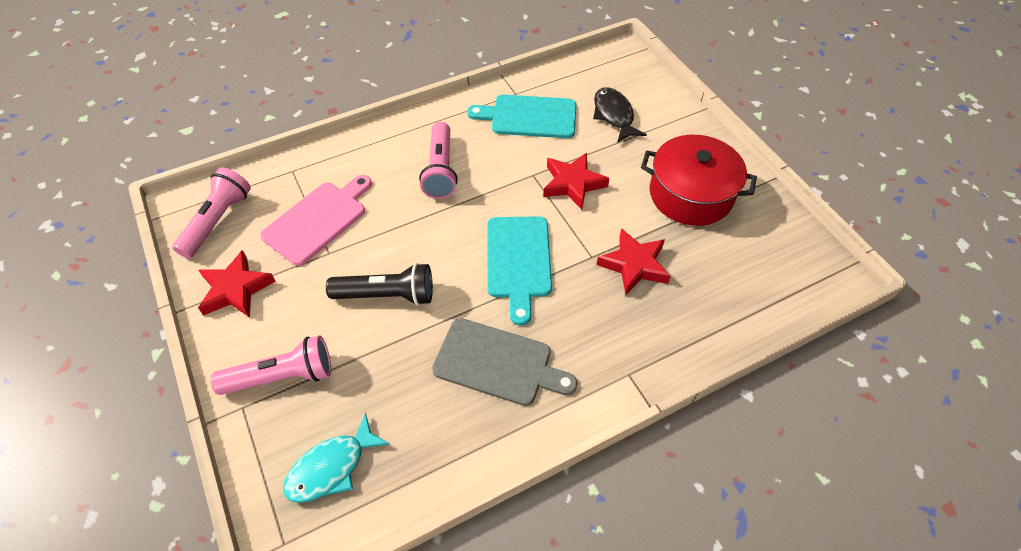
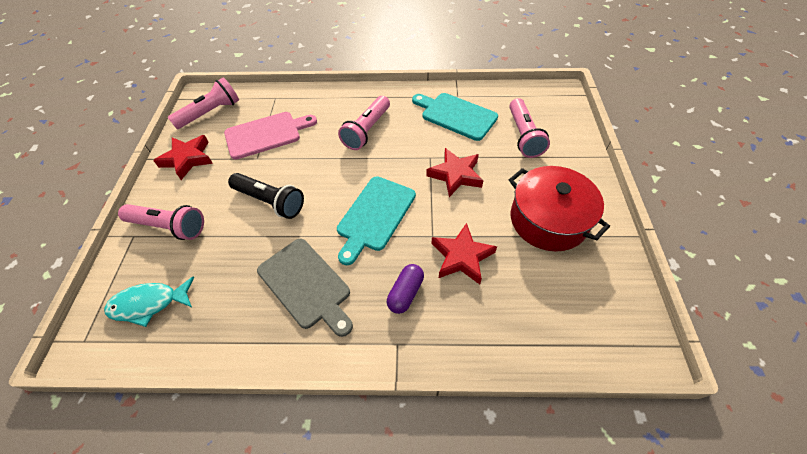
camera: 30 degrees right, 0 degrees up
(604, 324) = (405, 293): none -> purple capsule
(614, 115) = (523, 136): black fish -> pink flashlight

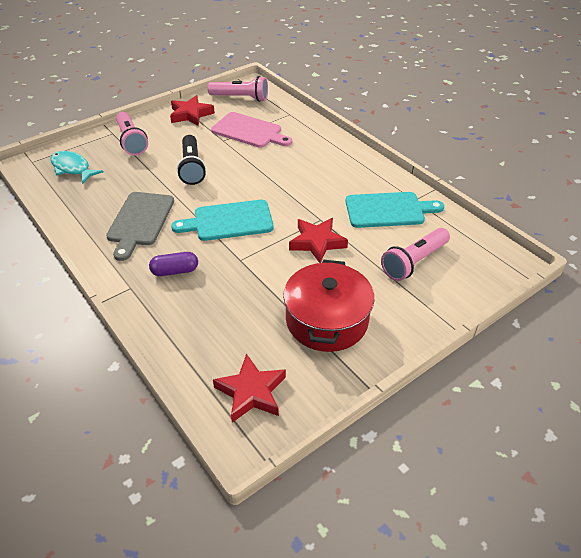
camera: 50 degrees right, 10 degrees down
(367, 130) = (310, 173): pink flashlight -> none
(456, 115) = (388, 210): turquoise cutting board -> turquoise cutting board turned 90 degrees clockwise
(461, 257) = (235, 285): red star -> red star (251, 392)

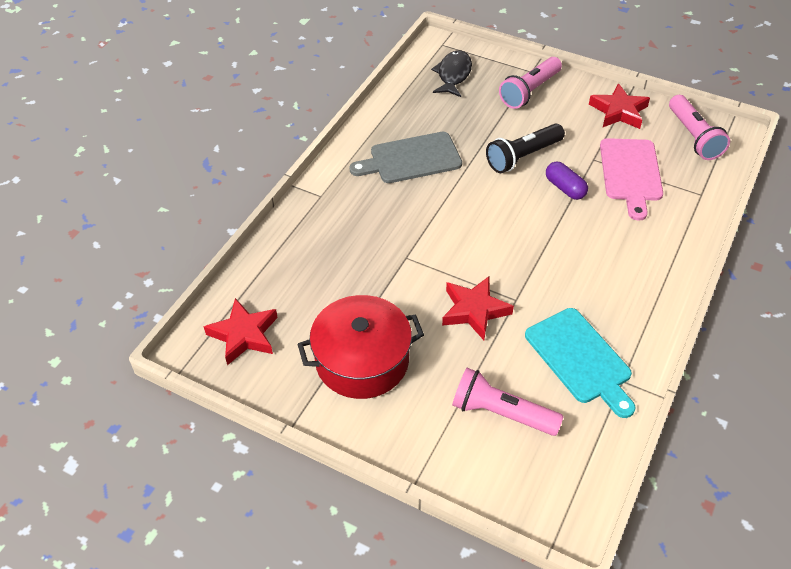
camera: 65 degrees right, 5 degrees up
(72, 168) = (453, 75): turquoise fish -> black fish
(175, 271) = (360, 216): purple capsule -> purple capsule (565, 188)
(229, 221) = (458, 224): turquoise cutting board -> none

